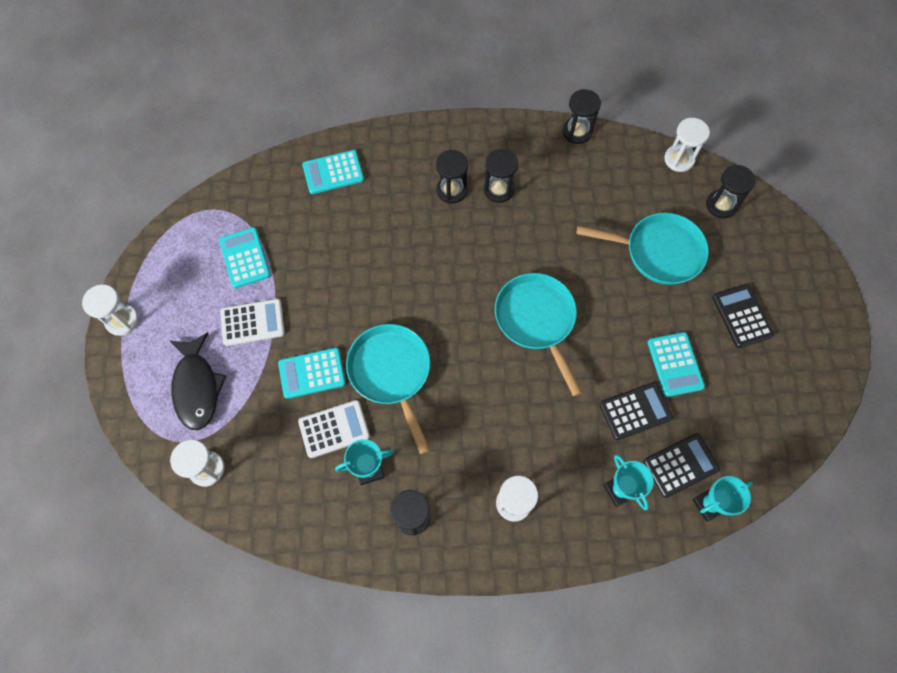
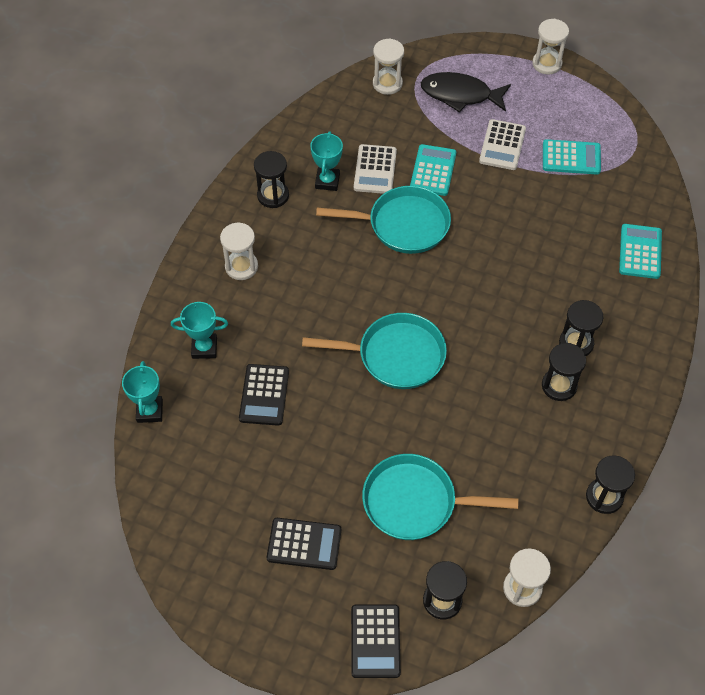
camera: 115 degrees right, 10 degrees down
(658, 252) = (416, 502): turquoise pan -> turquoise pan turned 60 degrees clockwise
(675, 364) = (289, 452): turquoise calculator -> none
(681, 465) = (195, 406): black calculator -> black calculator (375, 641)

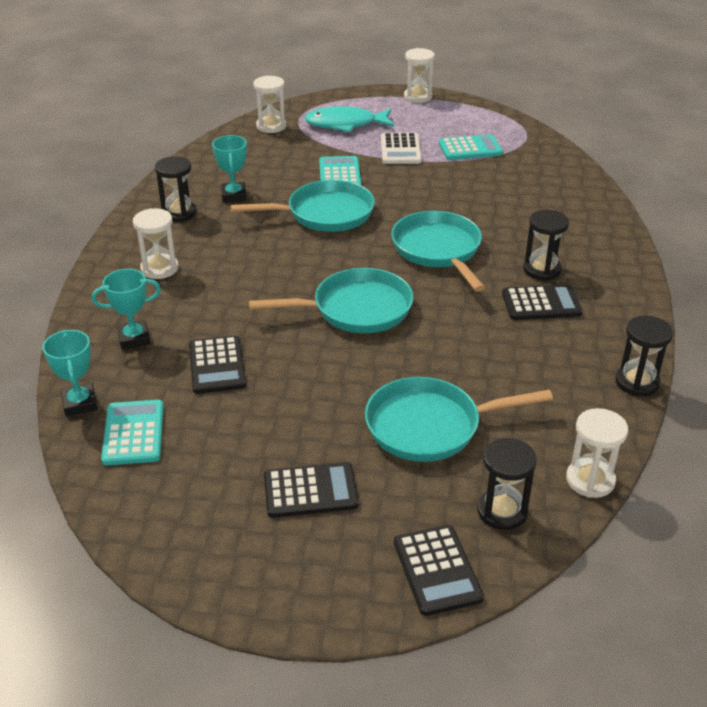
camera: 15 degrees left, 20 degrees down
(375, 170) = (280, 181): white calculator -> none
(460, 95) = (345, 124): black fish -> turquoise fish
(491, 297) = (438, 250): none -> turquoise pan
(559, 386) = (541, 303): black hourglass -> black calculator
(640, 252) = (569, 198): turquoise calculator -> turquoise calculator (133, 433)

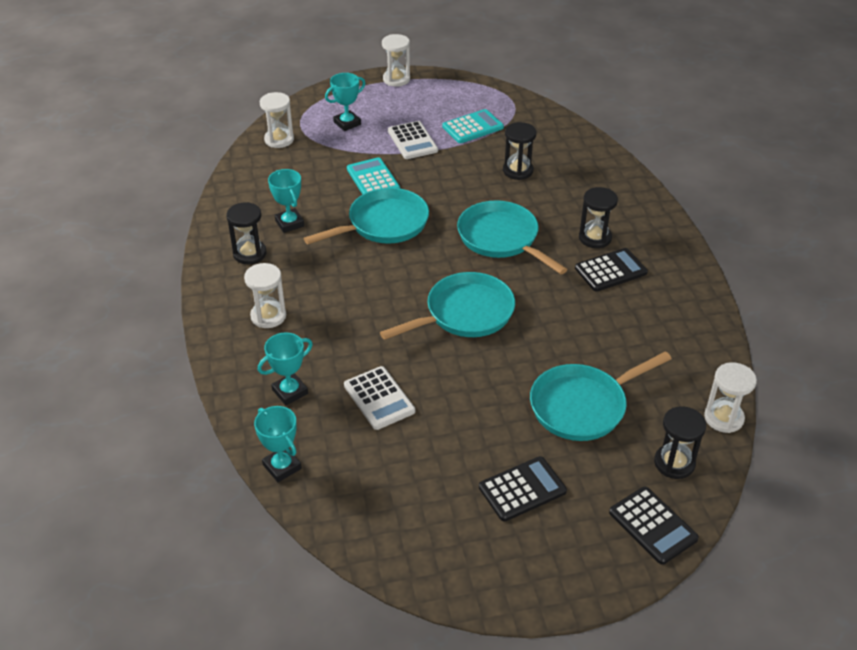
camera: 20 degrees left, 5 degrees up
(133, 433) = (347, 481): turquoise calculator -> none
(217, 365) = (379, 398): black calculator -> white calculator
(345, 124) = (347, 123): turquoise fish -> turquoise trophy
(637, 382) = (717, 324): black hourglass -> black hourglass (518, 171)

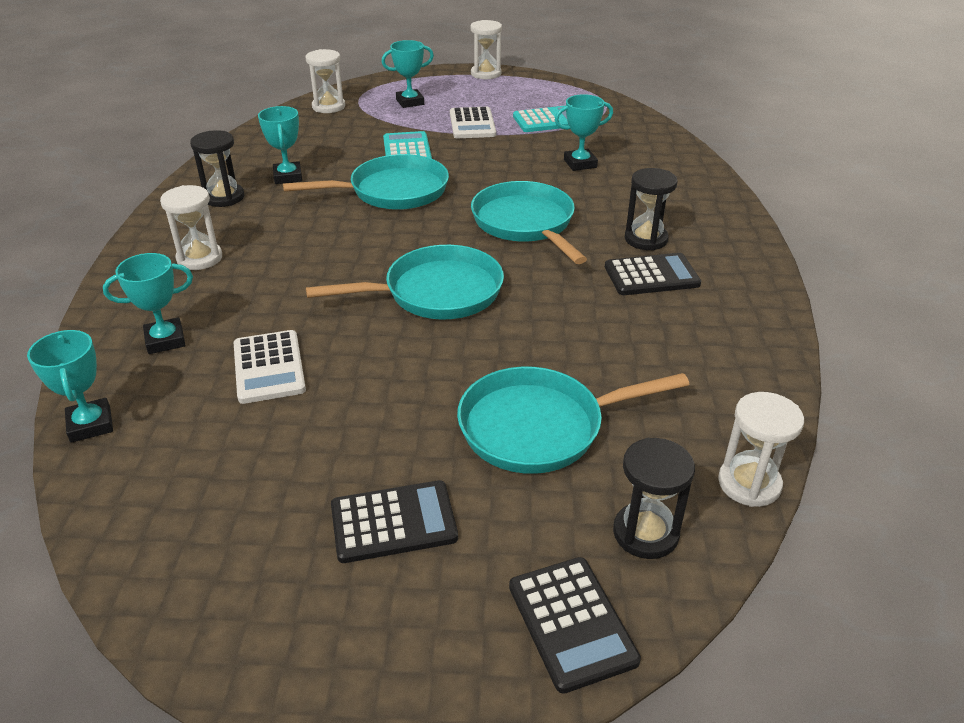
camera: 15 degrees right, 5 degrees down
(518, 171) = (580, 163): black hourglass -> turquoise trophy

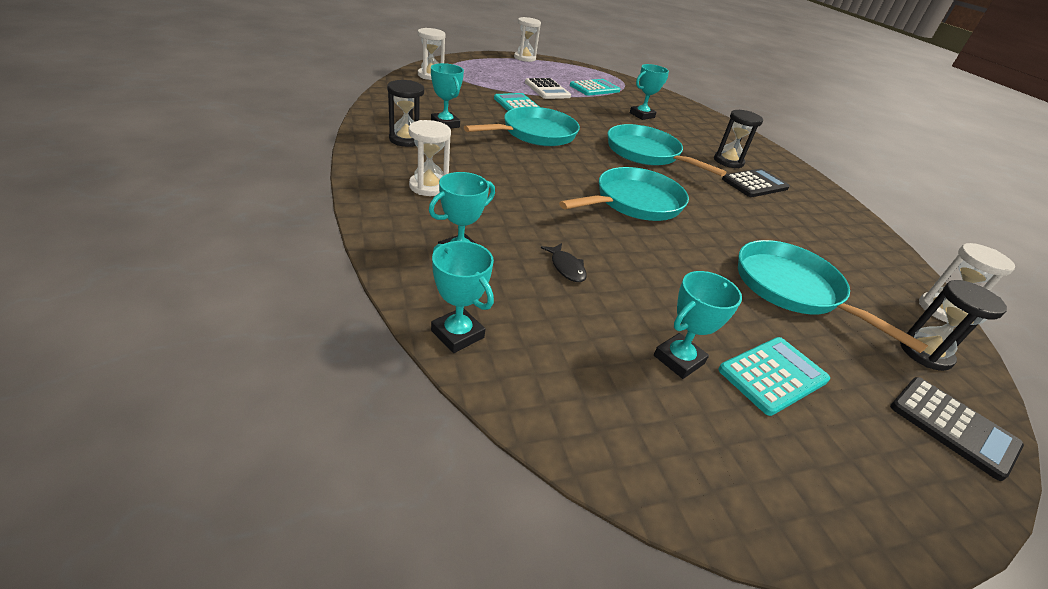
camera: 25 degrees left, 0 degrees up
(269, 367) = (566, 267): white calculator -> black fish
(393, 522) = (773, 375): black calculator -> turquoise calculator
(410, 102) = (489, 74): turquoise trophy -> turquoise trophy (679, 359)
(540, 427) = (793, 289): turquoise pan -> turquoise pan turned 90 degrees clockwise

